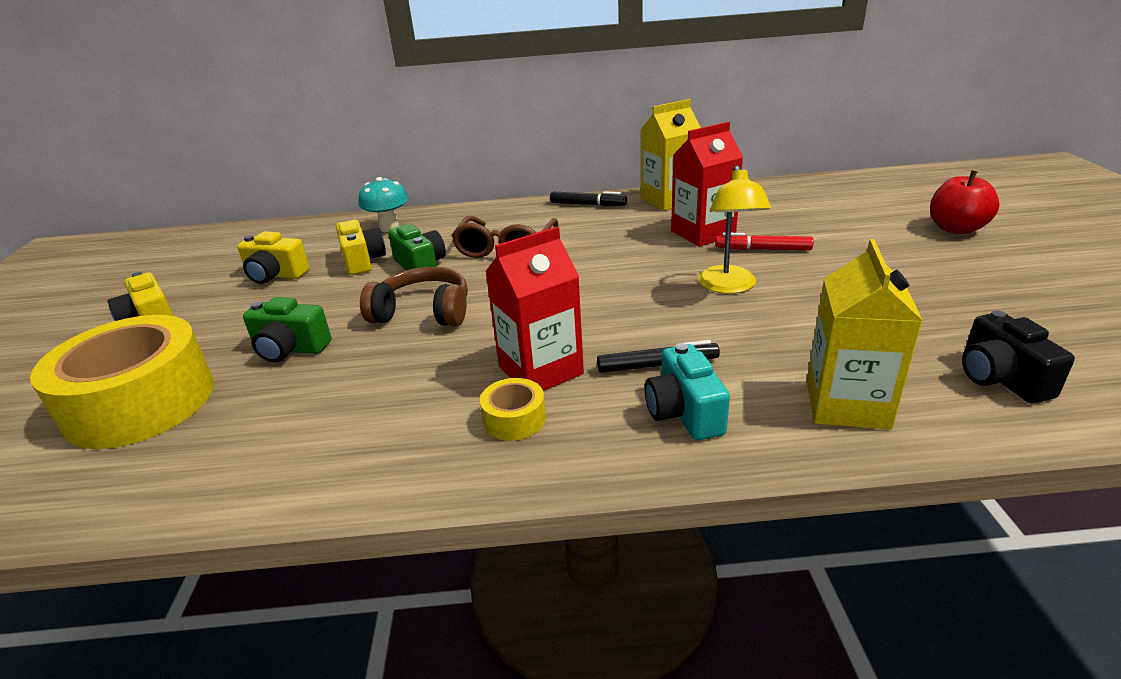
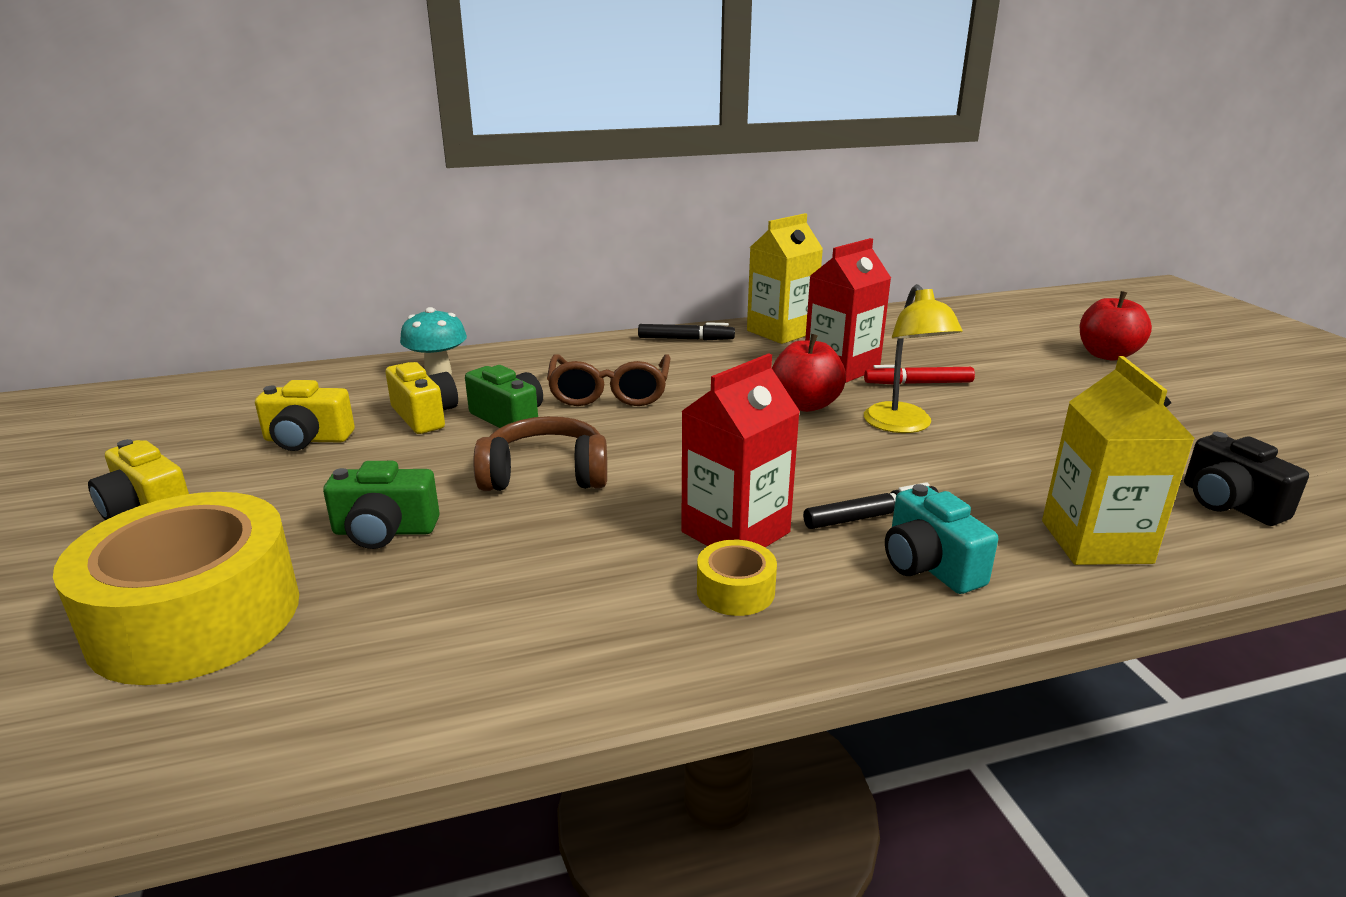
camera: 15 degrees left, 5 degrees down
(655, 264) = (805, 404): none -> red apple

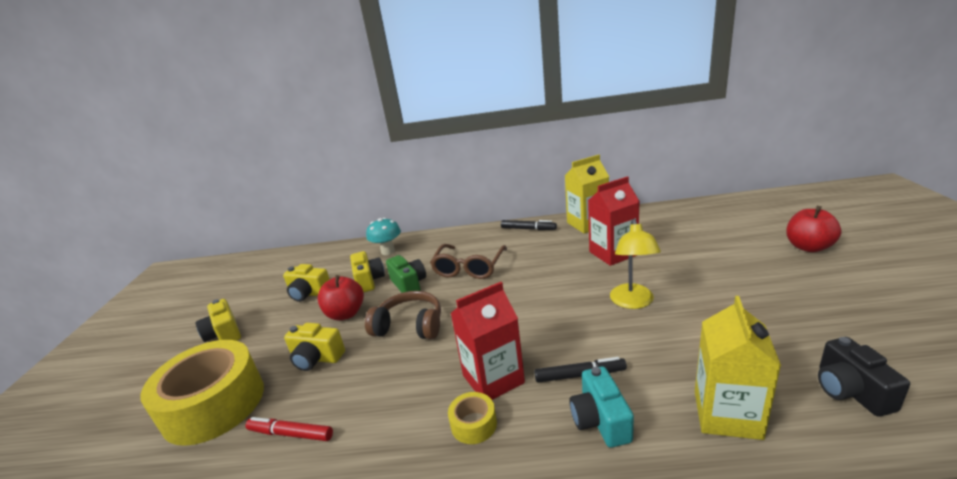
camera: 20 degrees right, 0 degrees up
(384, 531) = (316, 358): green camera -> yellow camera
(805, 404) = (577, 282): red apple -> red apple (345, 314)
(918, 383) = (658, 268): red marker -> red marker (291, 434)

